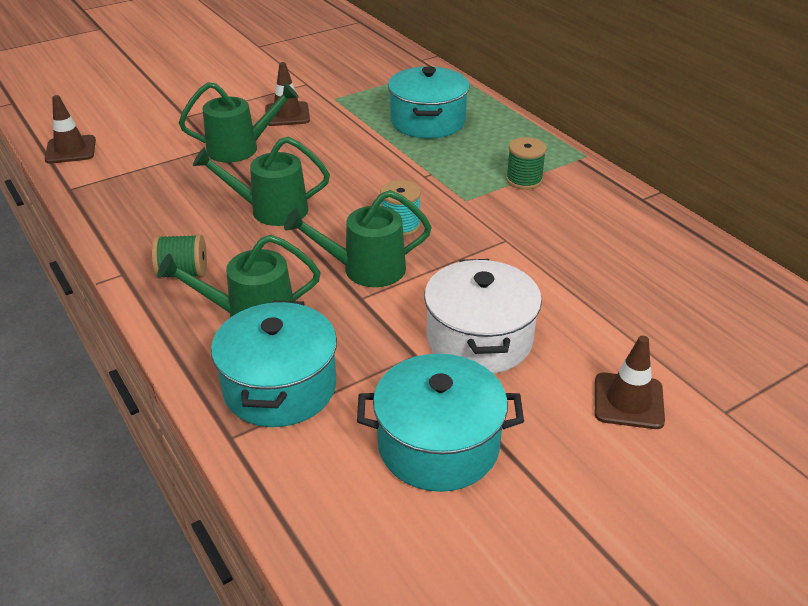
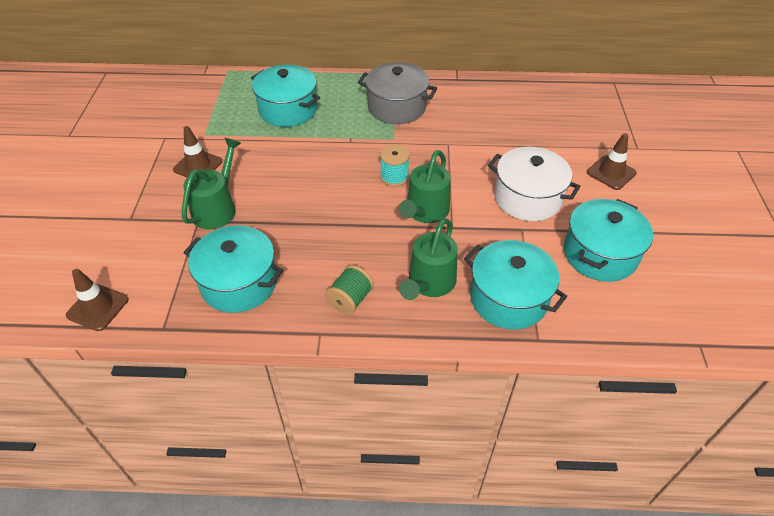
camera: 55 degrees left, 10 degrees up
(153, 201) = (239, 283): none -> turquoise pot
(271, 210) = (317, 226): green watering can -> none
(524, 180) = (396, 107): green spool -> grey pot

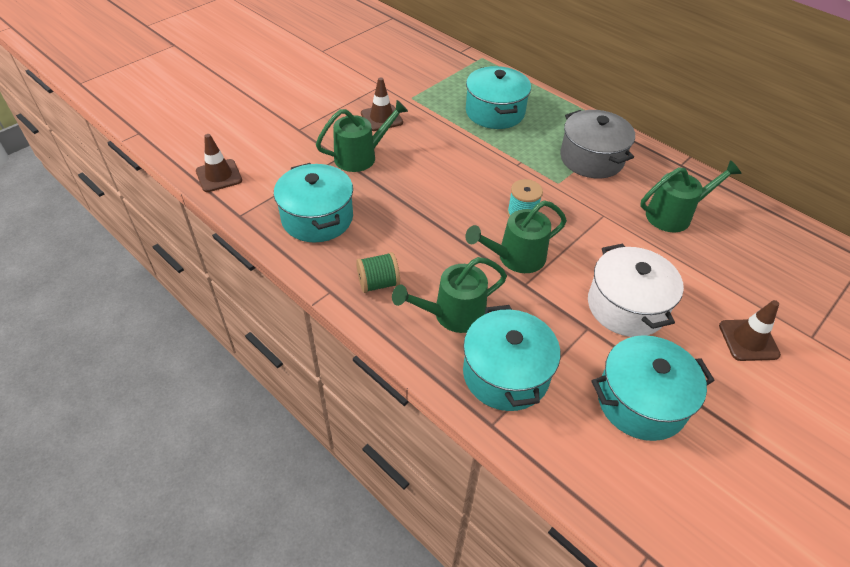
camera: 40 degrees right, 0 degrees up
(489, 117) = (674, 215): none -> green watering can

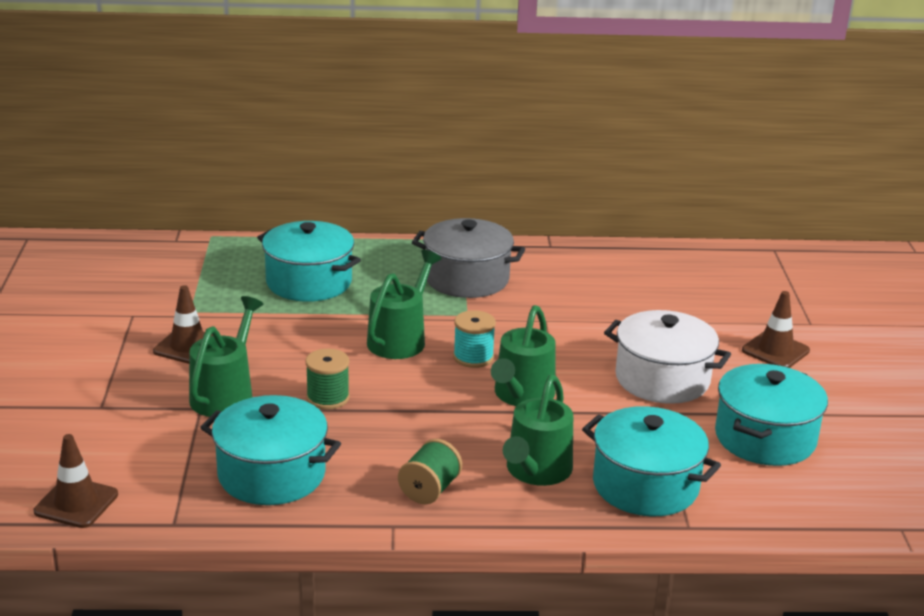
camera: 45 degrees left, 20 degrees down
(406, 190) = (328, 398): none -> green spool
(674, 215) = (601, 289): green watering can -> green watering can (400, 339)

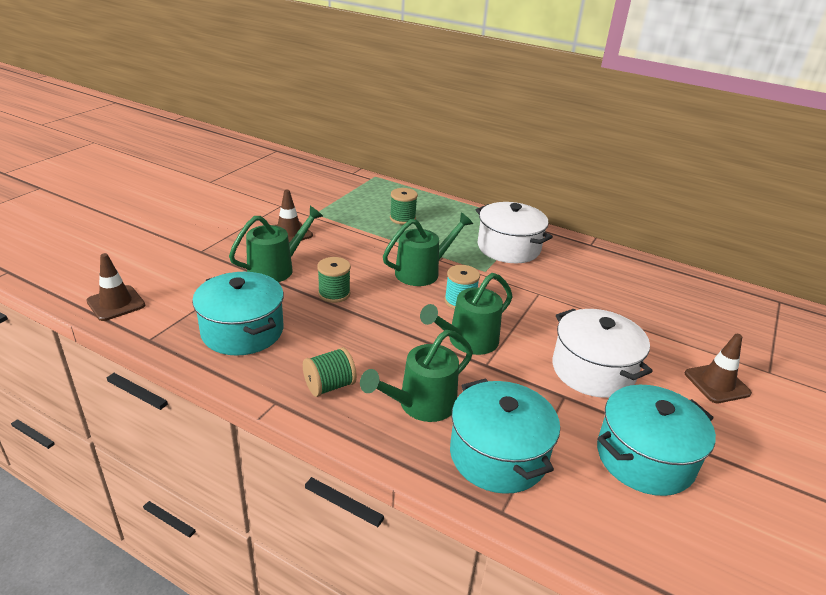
camera: 30 degrees right, 5 degrees up
(309, 282) = (402, 218): turquoise pot -> green spool
(467, 279) = (508, 248): grey pot -> white pot

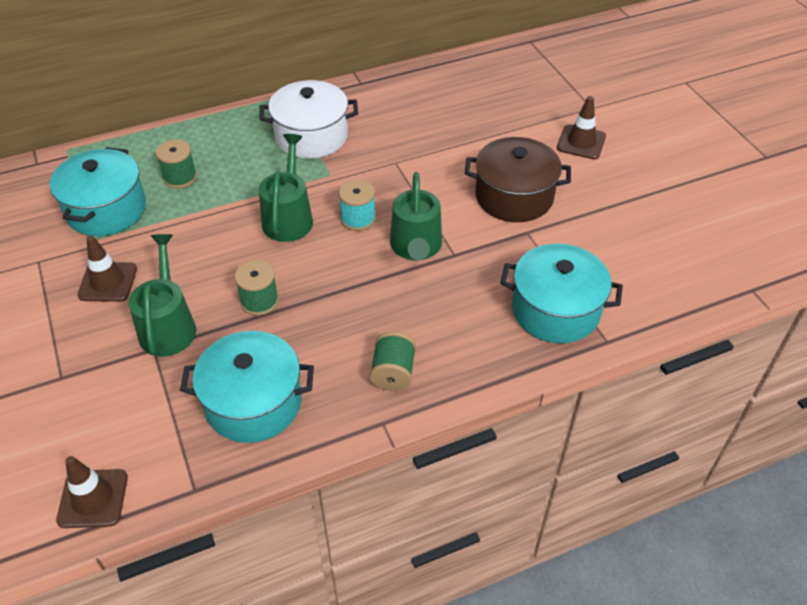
camera: 50 degrees left, 15 degrees up
(421, 405) = (467, 324): green watering can -> none
(593, 370) = (514, 196): white pot -> brown pot
(645, 458) = (617, 232): turquoise pot -> turquoise pot (106, 209)

